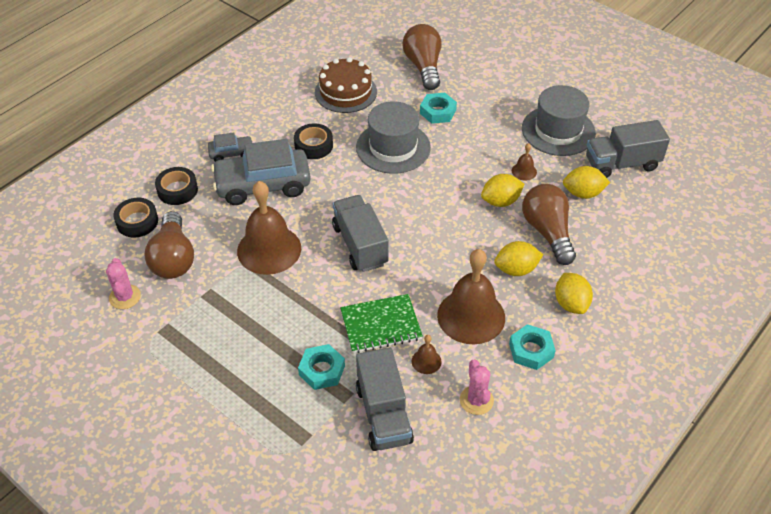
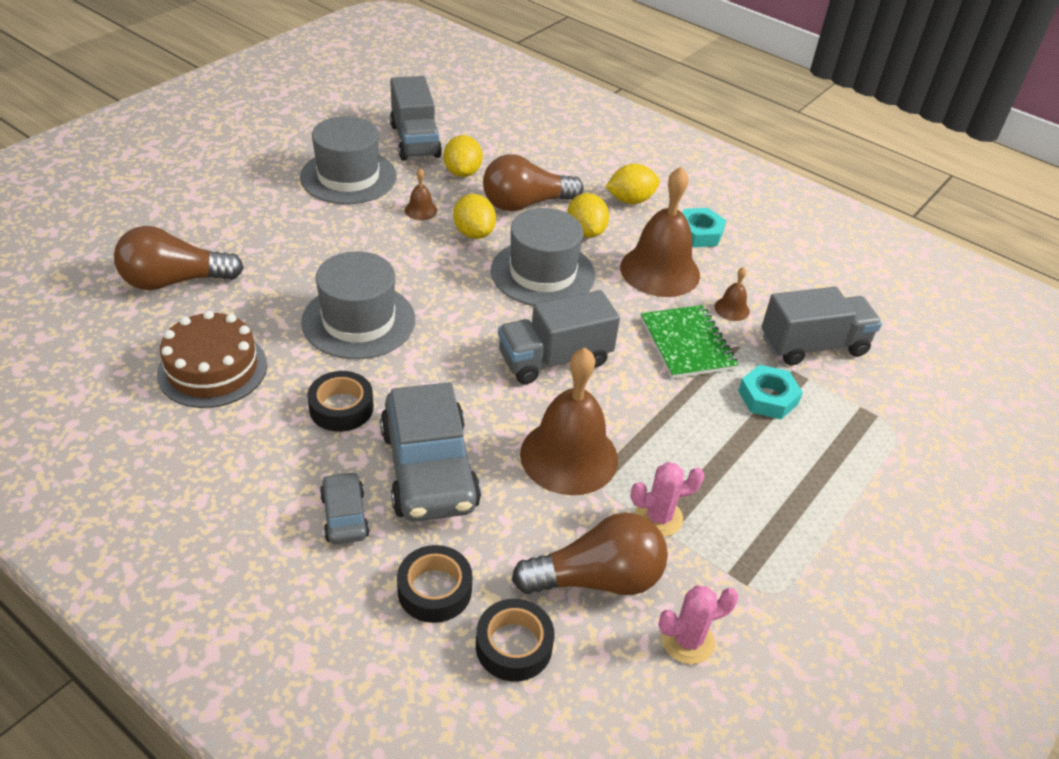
camera: 95 degrees left, 5 degrees down
(438, 112) = (287, 273): turquoise nut -> none
(457, 241) = (542, 273): none -> grey hat
(476, 400) = (773, 276): pink cactus -> pink cactus (658, 517)

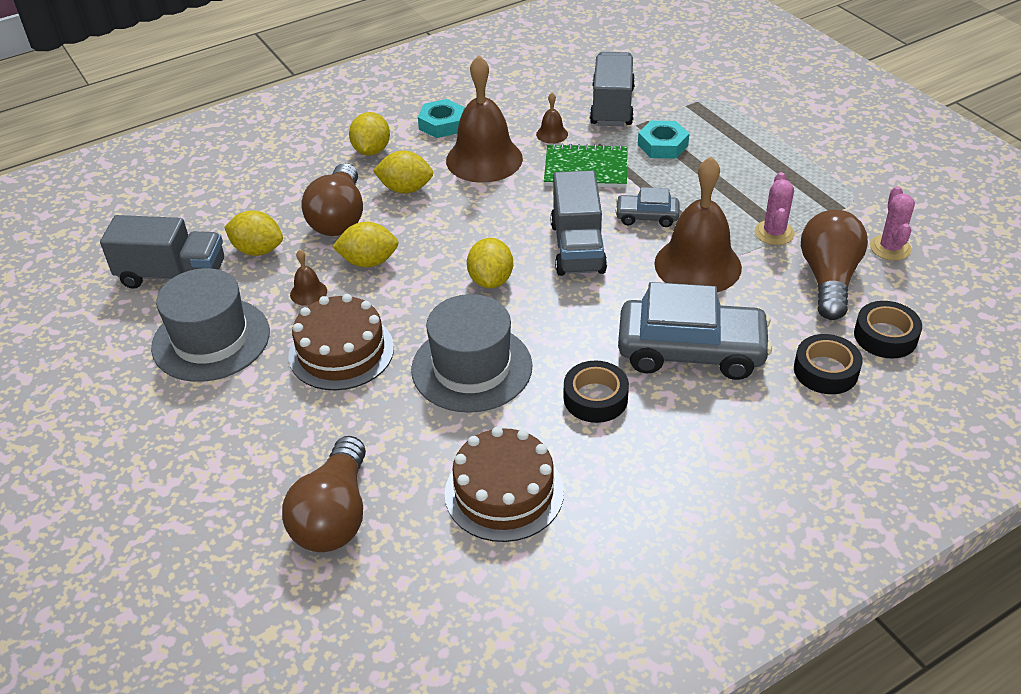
camera: 65 degrees left, 0 degrees up
(345, 516) = (734, 414): grey car -> grey car (646, 217)
(355, 243) = (341, 351): none -> brown cake
(480, 310) = (491, 280): none -> yellow lemon
(542, 273) = (454, 229): grey hat -> none

